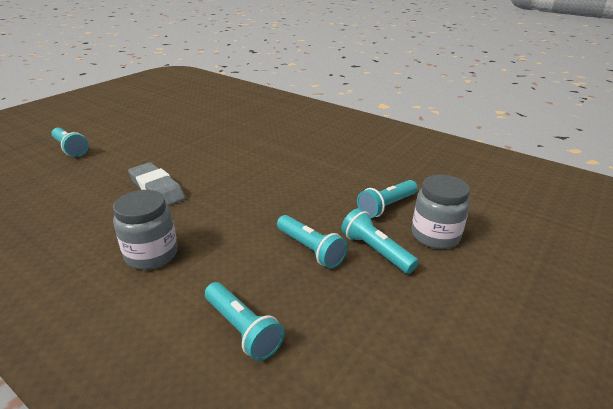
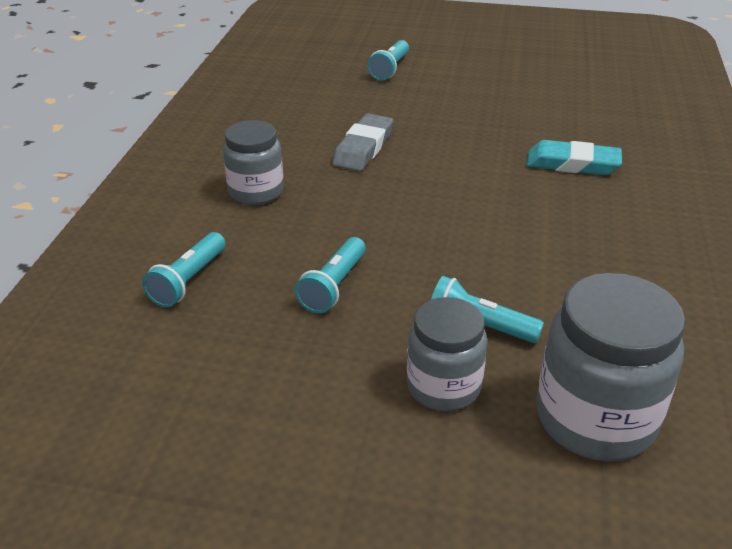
camera: 65 degrees right, 5 degrees up
(262, 132) = (572, 164): none -> turquoise eraser
(376, 251) = (367, 338): turquoise flashlight -> none
(476, 197) = (595, 419): none -> grey jar

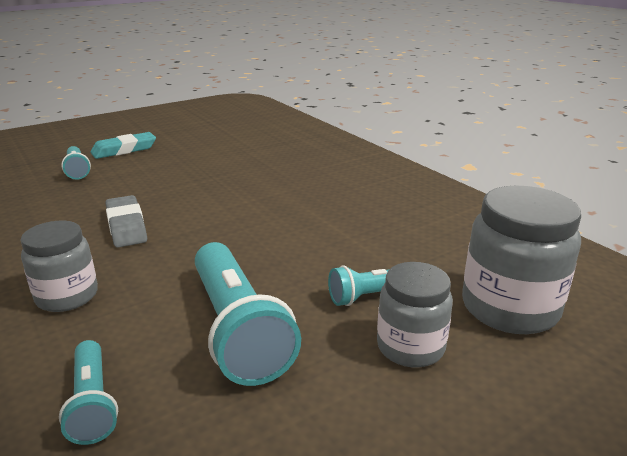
camera: 45 degrees left, 10 degrees down
(334, 286) = (237, 329): turquoise flashlight -> turquoise flashlight, size x1.86
(572, 164) = (287, 180): turquoise eraser -> turquoise eraser (124, 150)

